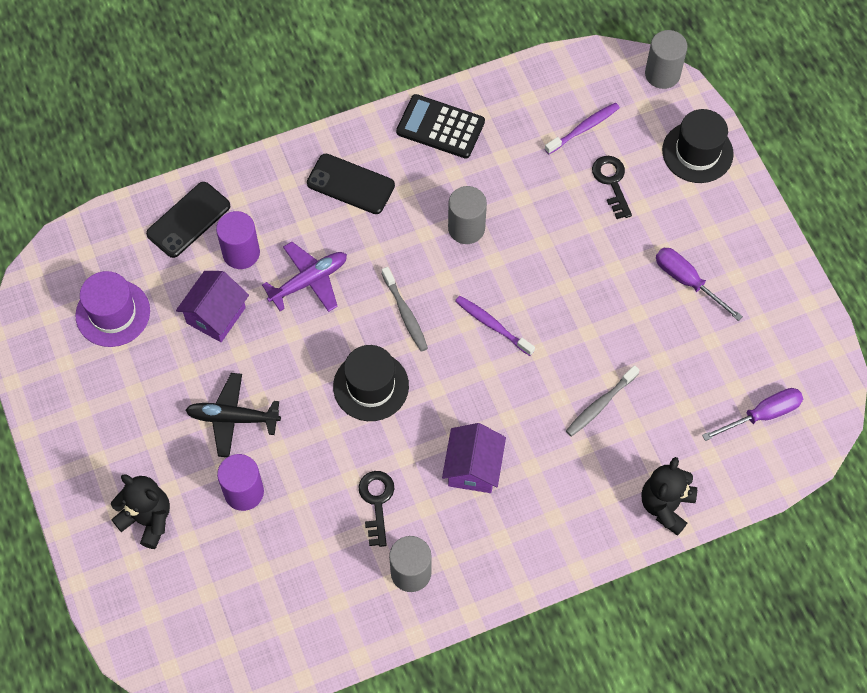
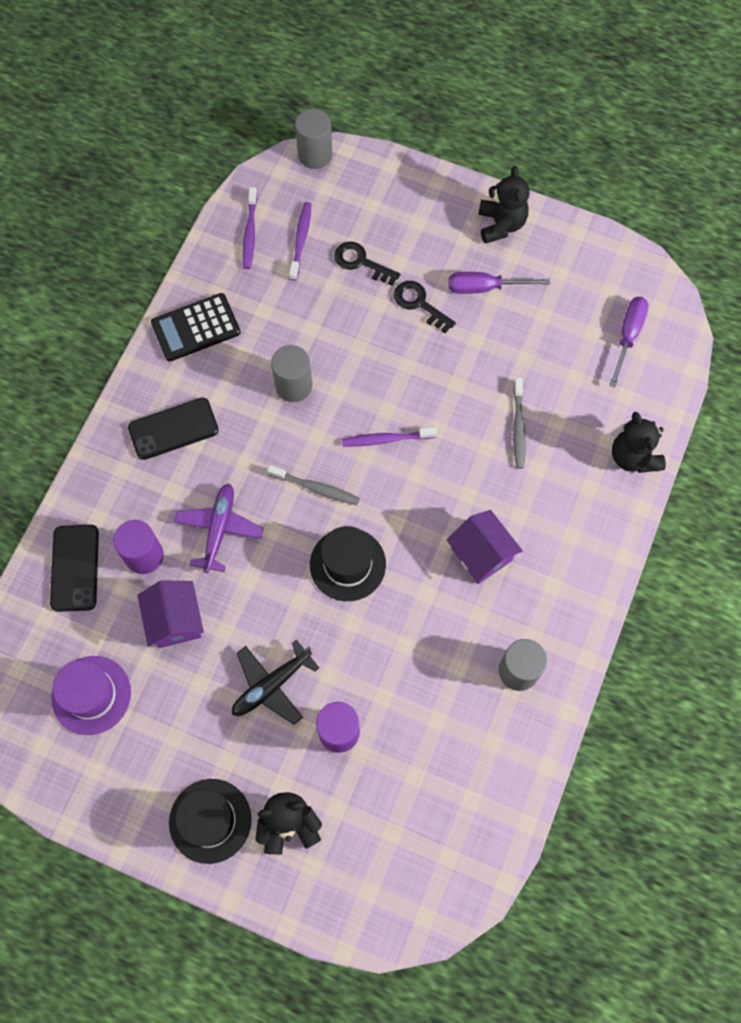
camera: 45 degrees left, 5 degrees up
(377, 502) = (441, 644): black key -> black key (419, 304)
(551, 92) = (250, 233): none -> purple toothbrush
(697, 152) = (397, 190): black hat -> black hat (210, 820)
(752, 245) = (501, 224): none -> black teddy bear

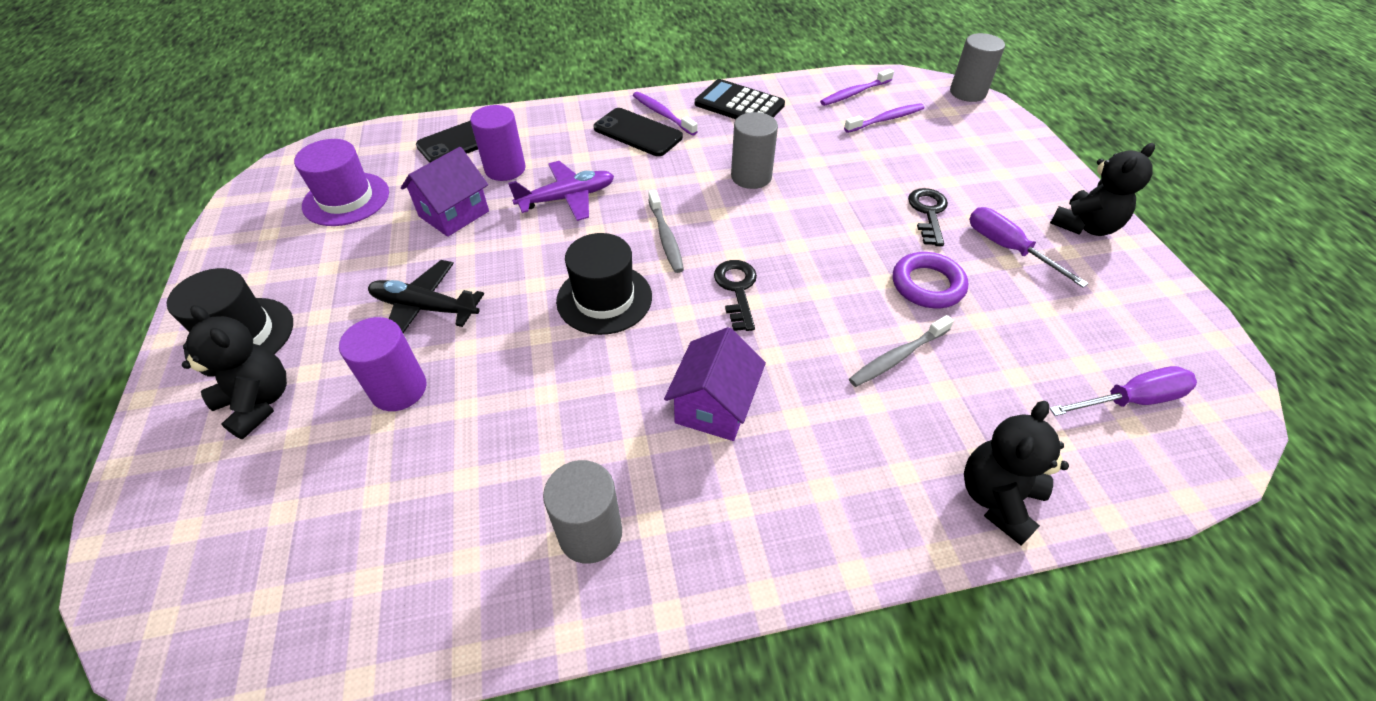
camera: 55 degrees right, 20 degrees down
(361, 262) = (915, 159): black key -> black key (737, 290)
(386, 439) = (766, 260): purple toothbrush -> purple toothbrush (662, 114)
(479, 362) = (927, 285): none -> purple ring

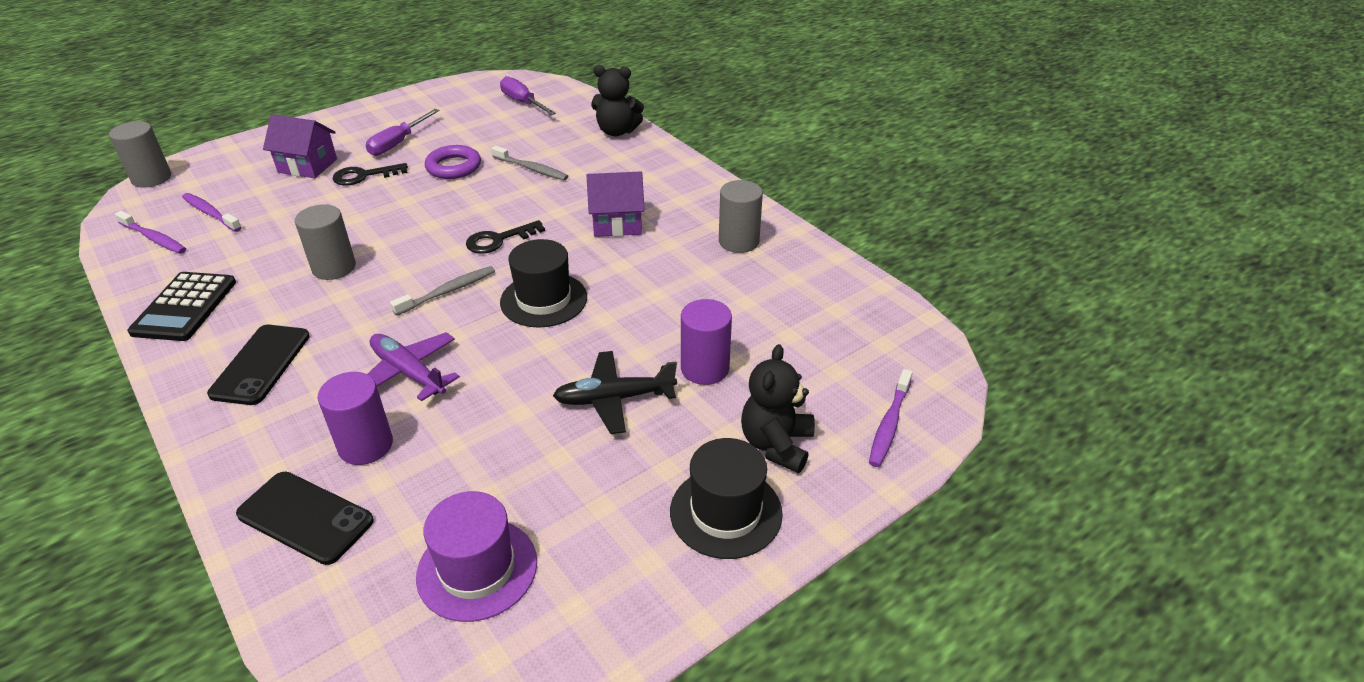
camera: 115 degrees left, 10 degrees down
(424, 308) = (614, 399): black plane -> black plane turned 90 degrees clockwise
(454, 214) = (468, 448): purple house -> purple house (307, 166)
(662, 114) = (213, 358): purple toothbrush -> purple toothbrush (889, 424)
(1084, 226) = (360, 119): black teddy bear -> none

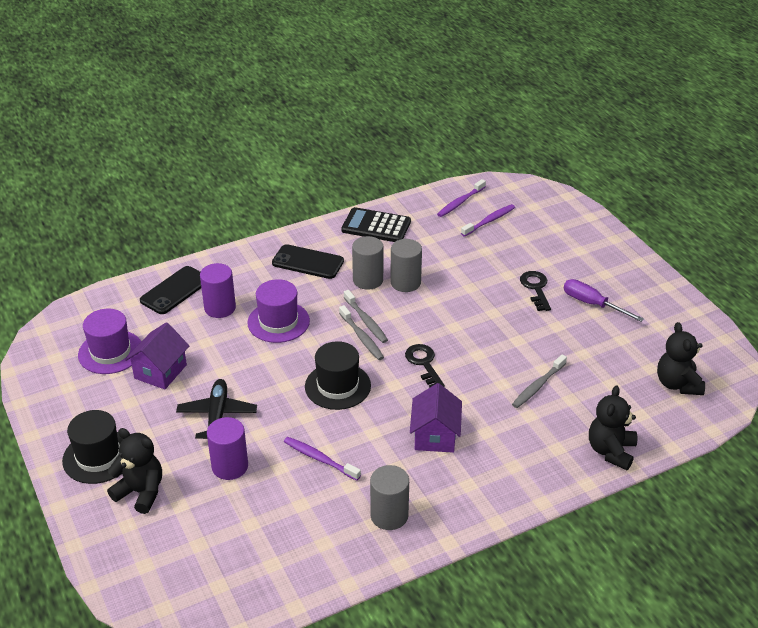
camera: 100 degrees right, 0 degrees up
(151, 178) = (543, 189): grey cylinder -> grey cylinder (368, 280)
(307, 166) = (556, 258): purple house -> purple house (160, 371)
(408, 372) = (278, 322): purple plane -> purple hat
(413, 291) = (366, 321): none -> grey toothbrush
(453, 167) = (546, 338): purple ring -> none
(523, 102) = (677, 384): purple screwdriver -> black teddy bear
(889, 424) = (132, 562): purple toothbrush -> purple toothbrush (319, 459)

